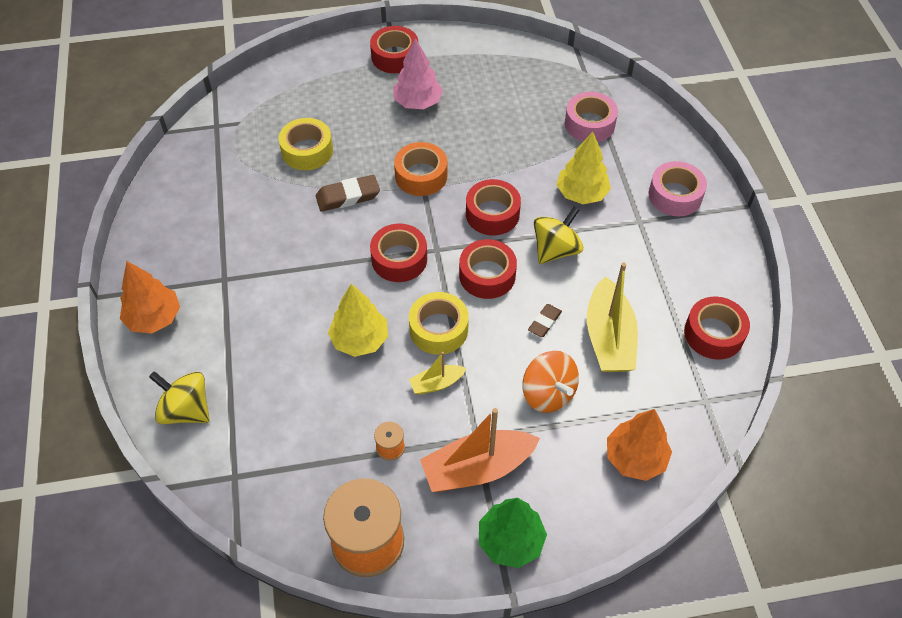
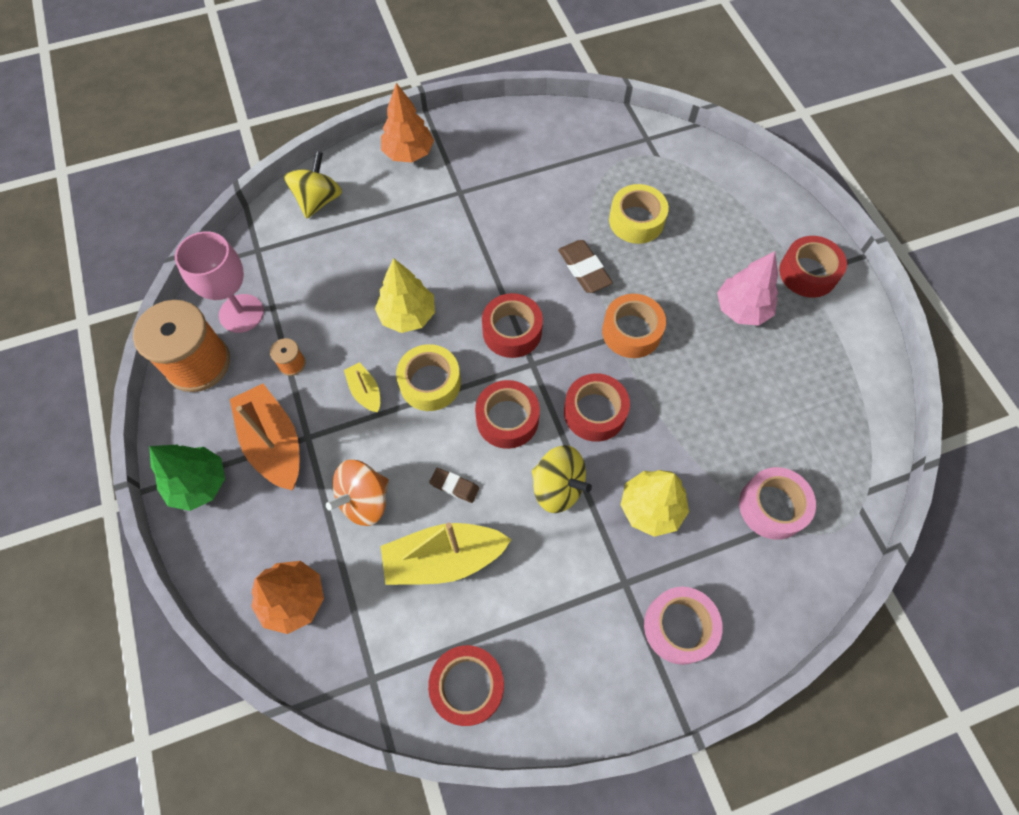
camera: 80 degrees right, 10 degrees up
(315, 495) = (241, 313): none -> pink goblet

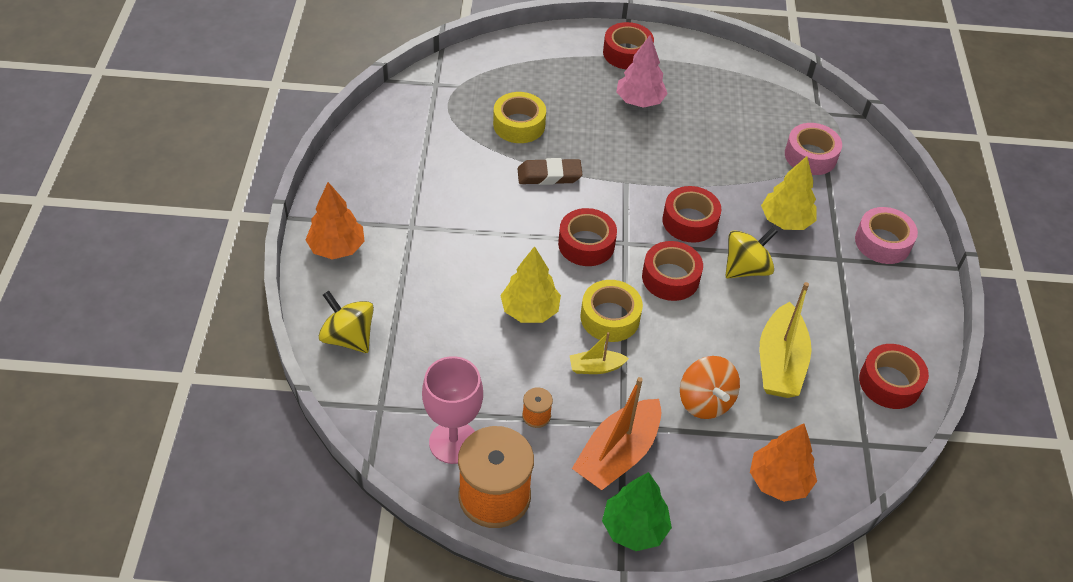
camera: 70 degrees left, 15 degrees down
(274, 443) = (617, 454): orange boat -> orange boat turned 45 degrees counterclockwise
(454, 486) = (718, 334): brown eraser -> none
(631, 331) = (626, 171): orange tape -> none

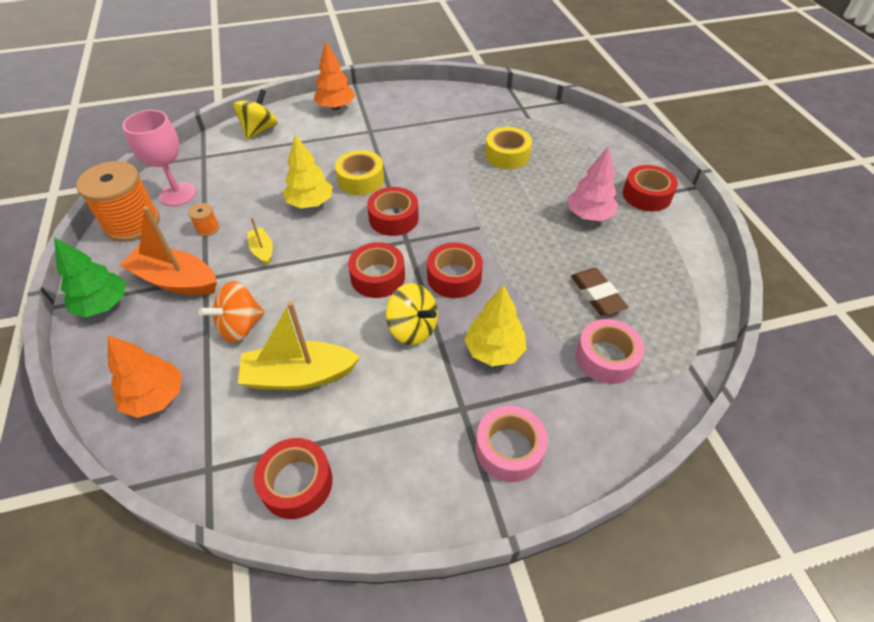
camera: 75 degrees right, 0 degrees up
(549, 175) = (460, 182): brown eraser -> brown eraser (597, 295)
(610, 317) = (318, 248): yellow tape -> yellow tape (360, 180)

